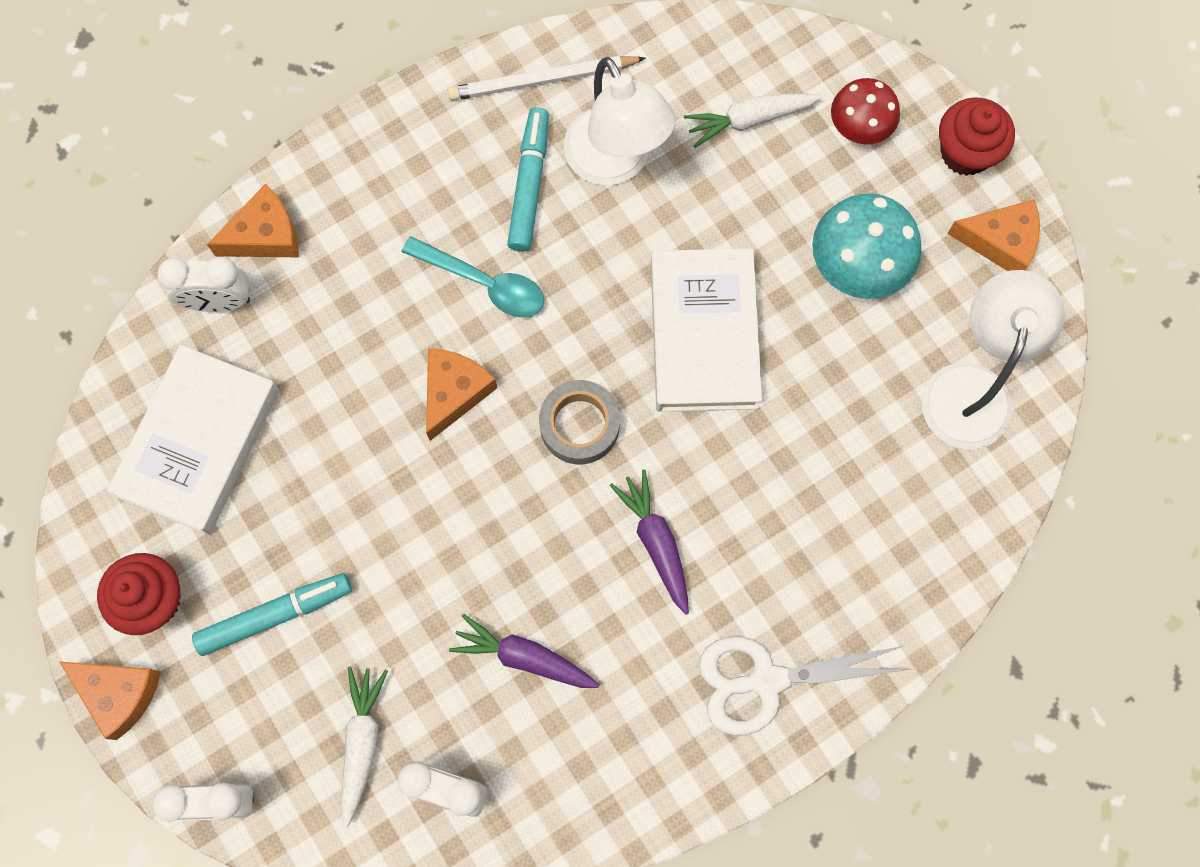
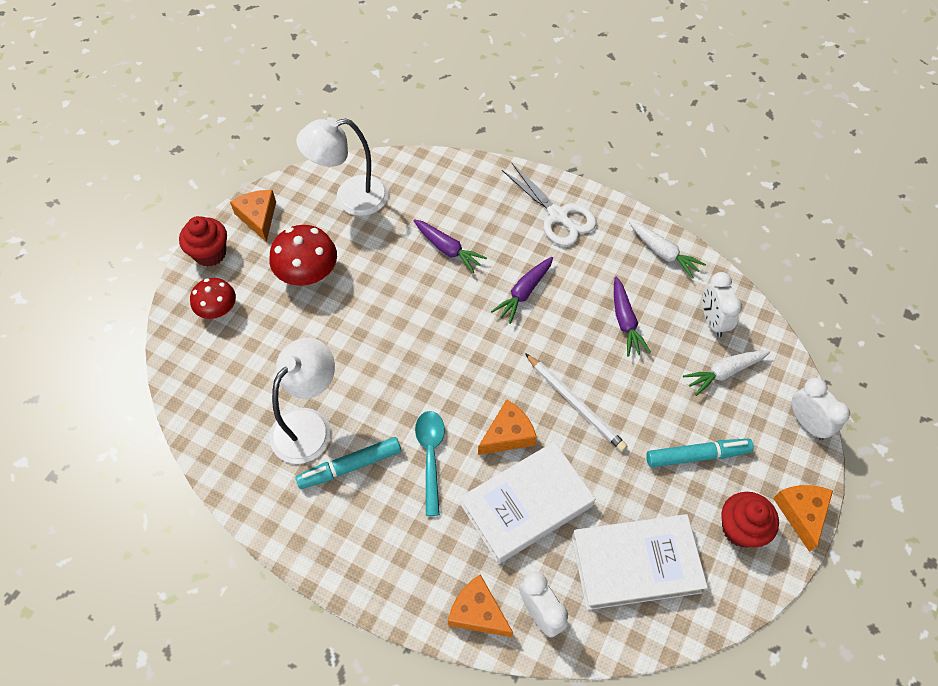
camera: 120 degrees left, 15 degrees down
(275, 615) = (697, 455): turquoise marker -> turquoise marker turned 135 degrees clockwise
(454, 392) = (508, 434): orange cheese -> orange cheese turned 150 degrees clockwise
(543, 81) = (271, 498): white pencil -> white pencil (575, 403)
(579, 425) = (485, 360): grey tape -> none
(704, 334) = (393, 326): white book -> white book (526, 505)
(749, 120) = (241, 367): white carrot -> white carrot (663, 253)
(794, 477) = (448, 249): none -> purple carrot
(858, 264) = (308, 273): turquoise mushroom -> red mushroom

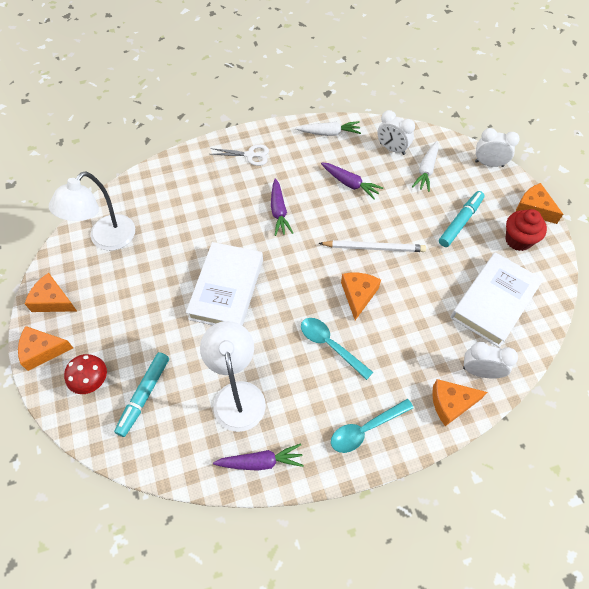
camera: 45 degrees left, 0 degrees up
(210, 253) = (42, 351): red cupcake -> orange cheese
(308, 273) = (130, 307): red mushroom -> none
(350, 466) = (291, 395): turquoise marker -> turquoise marker (144, 396)
(377, 557) = (365, 429): none -> turquoise spoon
(448, 249) = (206, 222): purple carrot -> purple carrot (260, 462)
(526, 505) = (410, 323): white book -> white book (226, 289)
(558, 216) = (250, 155): white scissors -> white scissors, size x0.65

